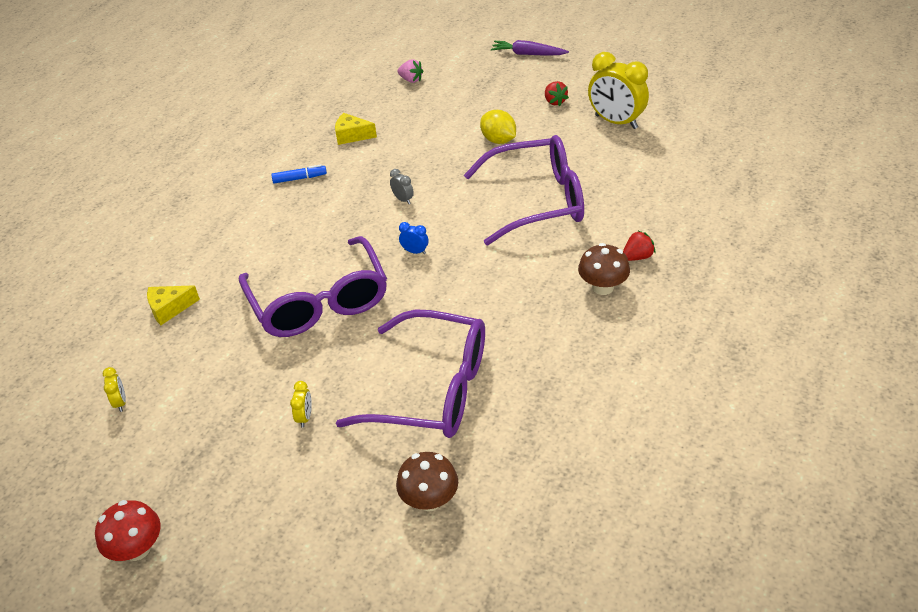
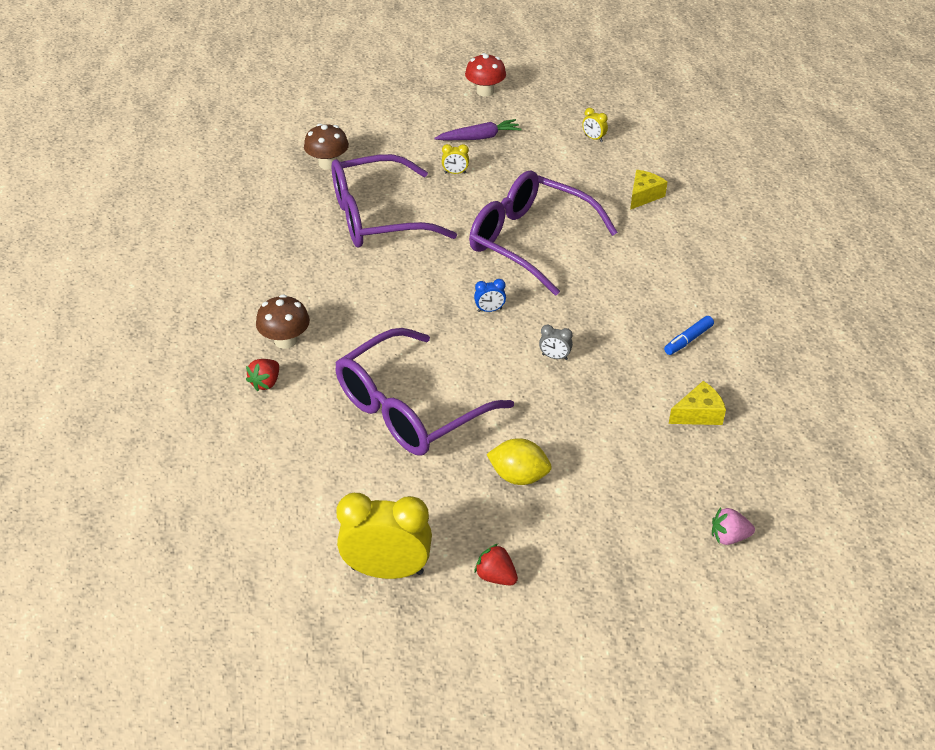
camera: 145 degrees right, 0 degrees up
(305, 417) = (455, 173): yellow clock -> yellow clock turned 60 degrees counterclockwise
(528, 54) = (612, 671): purple carrot -> purple carrot (479, 138)

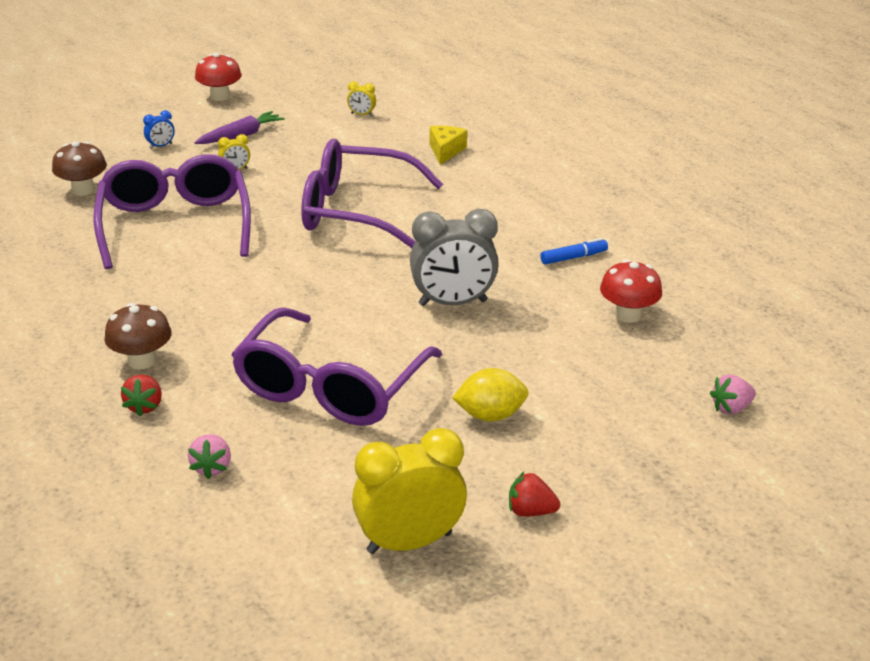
camera: 25 degrees left, 10 degrees down
(283, 453) = (212, 467): none -> pink strawberry
(378, 217) = (175, 225): purple glasses -> purple glasses turned 120 degrees clockwise
(489, 310) = (356, 279): blue clock -> blue clock (161, 146)
(554, 357) = (453, 303): grey clock -> grey clock, size x2.33
(688, 340) = (573, 257): blue marker -> blue marker turned 135 degrees counterclockwise
(698, 414) = (628, 315): yellow cheese -> red mushroom

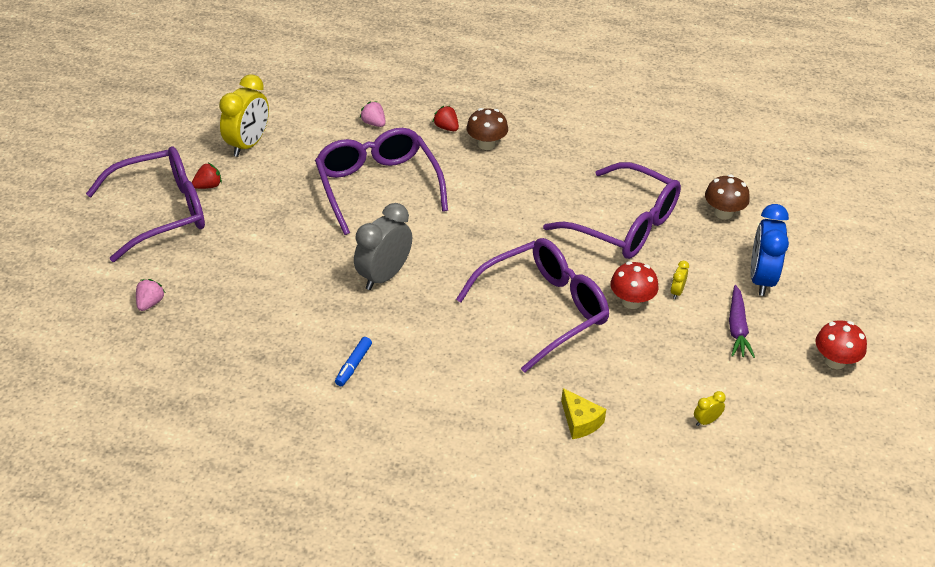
camera: 135 degrees right, 10 degrees up
(161, 146) = (761, 279): blue clock -> blue clock, size x2.33
(490, 415) = (279, 220): yellow lemon -> none
(628, 315) = (269, 336): red mushroom -> red mushroom (631, 301)
(629, 511) = (161, 212): none -> purple glasses

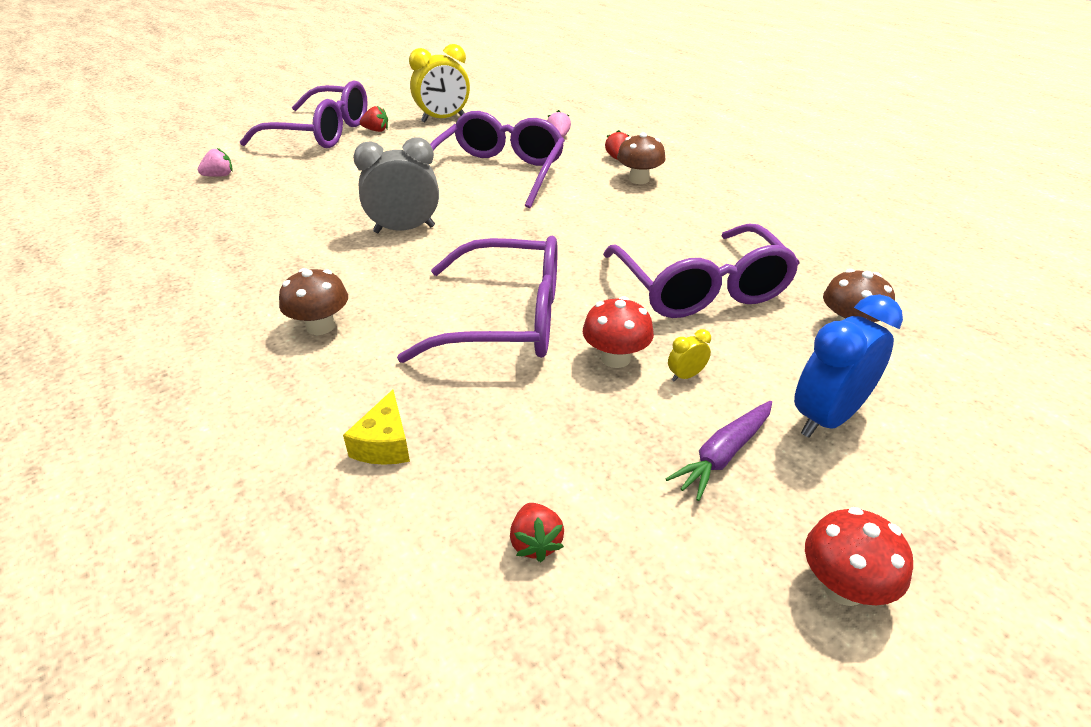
camera: 40 degrees right, 5 degrees down
(353, 365) = (271, 278): blue marker -> none
(441, 379) = (320, 326): none -> brown mushroom
(706, 421) = (535, 543): yellow clock -> red strawberry

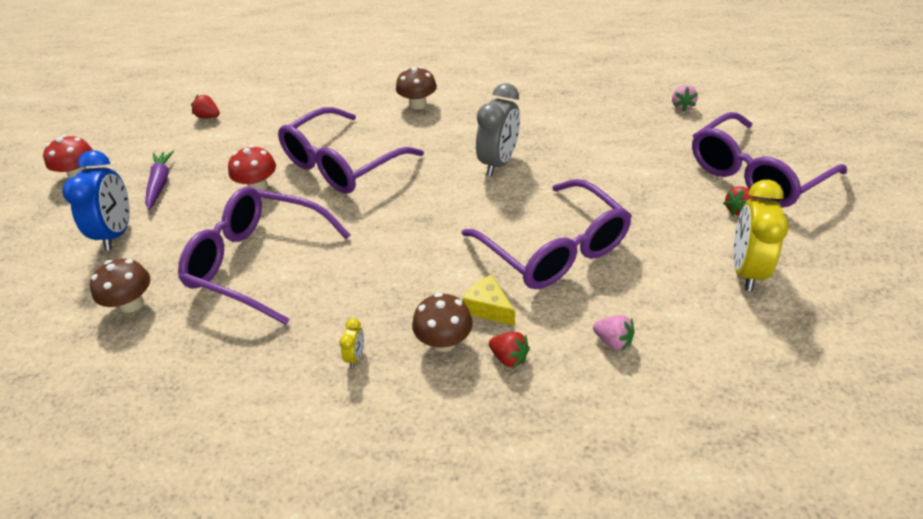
camera: 130 degrees right, 5 degrees up
(385, 444) = (306, 100): yellow cheese -> yellow cheese (488, 308)
(686, 376) = (211, 203): yellow clock -> yellow clock (356, 356)

